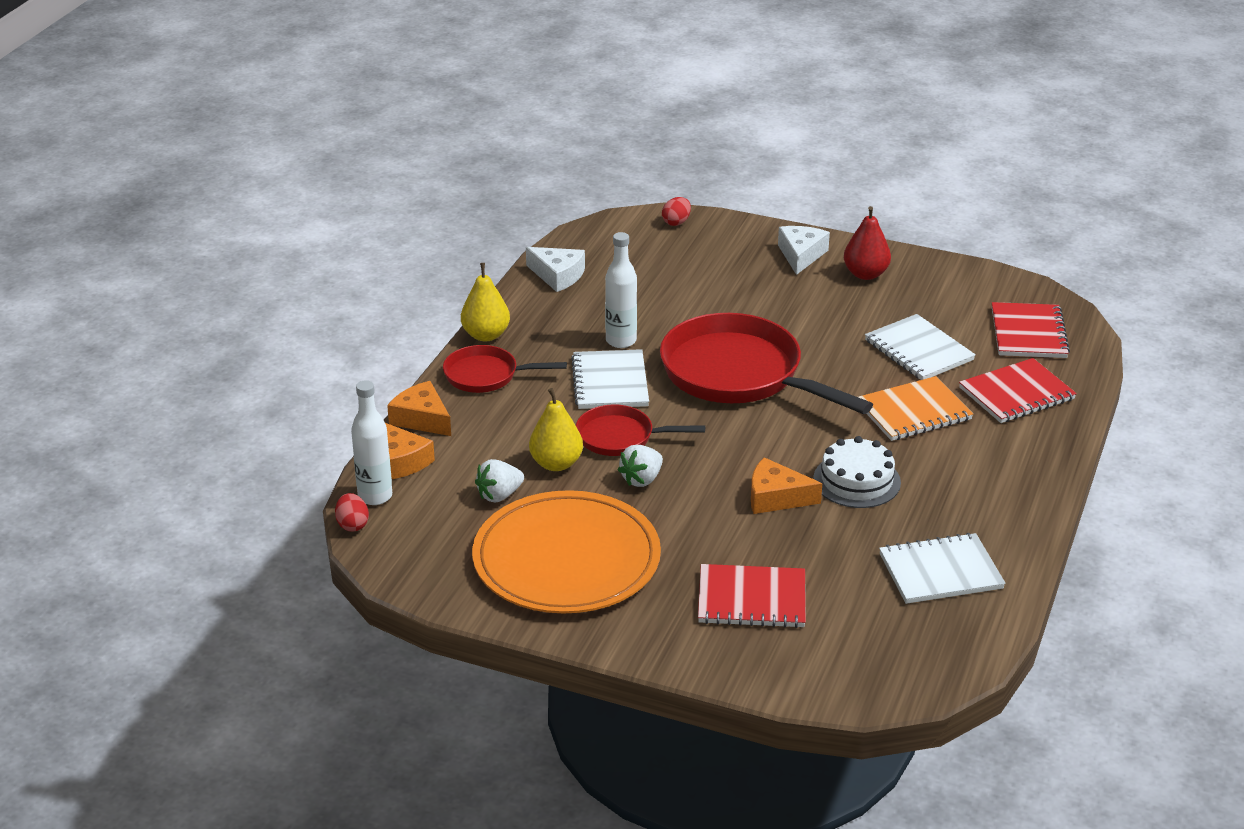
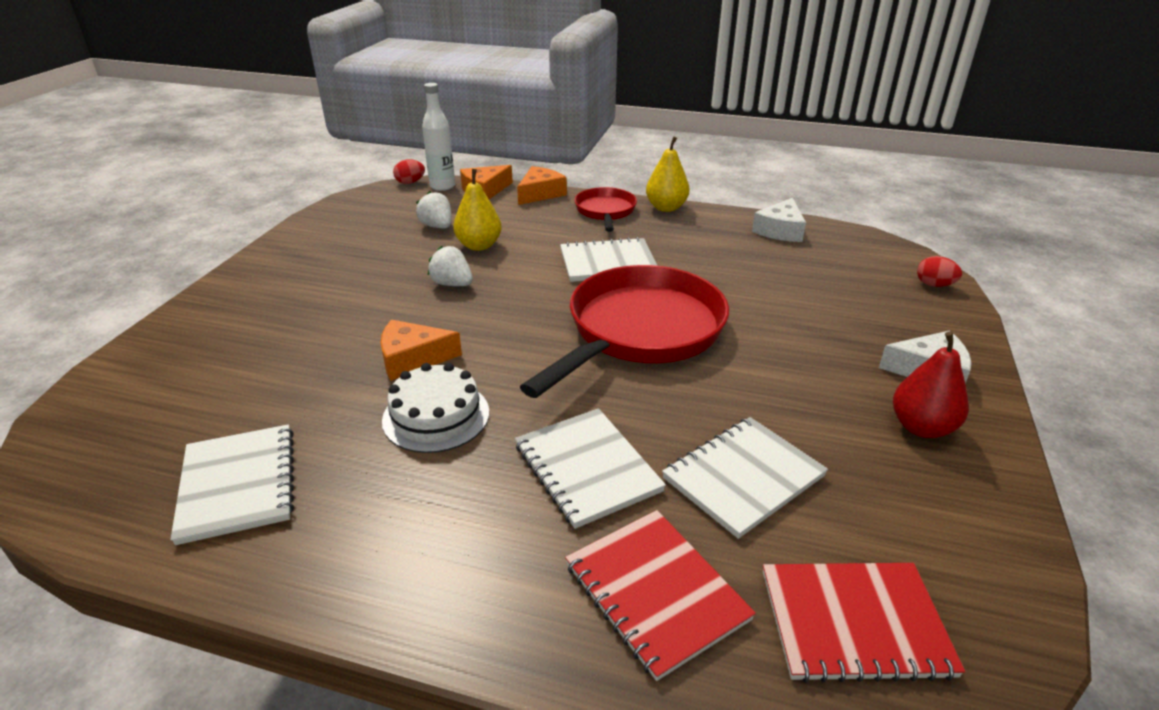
camera: 85 degrees right, 0 degrees up
(566, 559) = (345, 256): orange plate -> none
(620, 437) = (519, 271): red pan -> none
(621, 341) = (680, 265): white bottle -> none
(751, 599) = (251, 347): red notebook -> none
(776, 497) = (412, 359): orange cheese -> orange cheese turned 105 degrees counterclockwise
(913, 411) = (587, 468): orange notebook -> white notebook

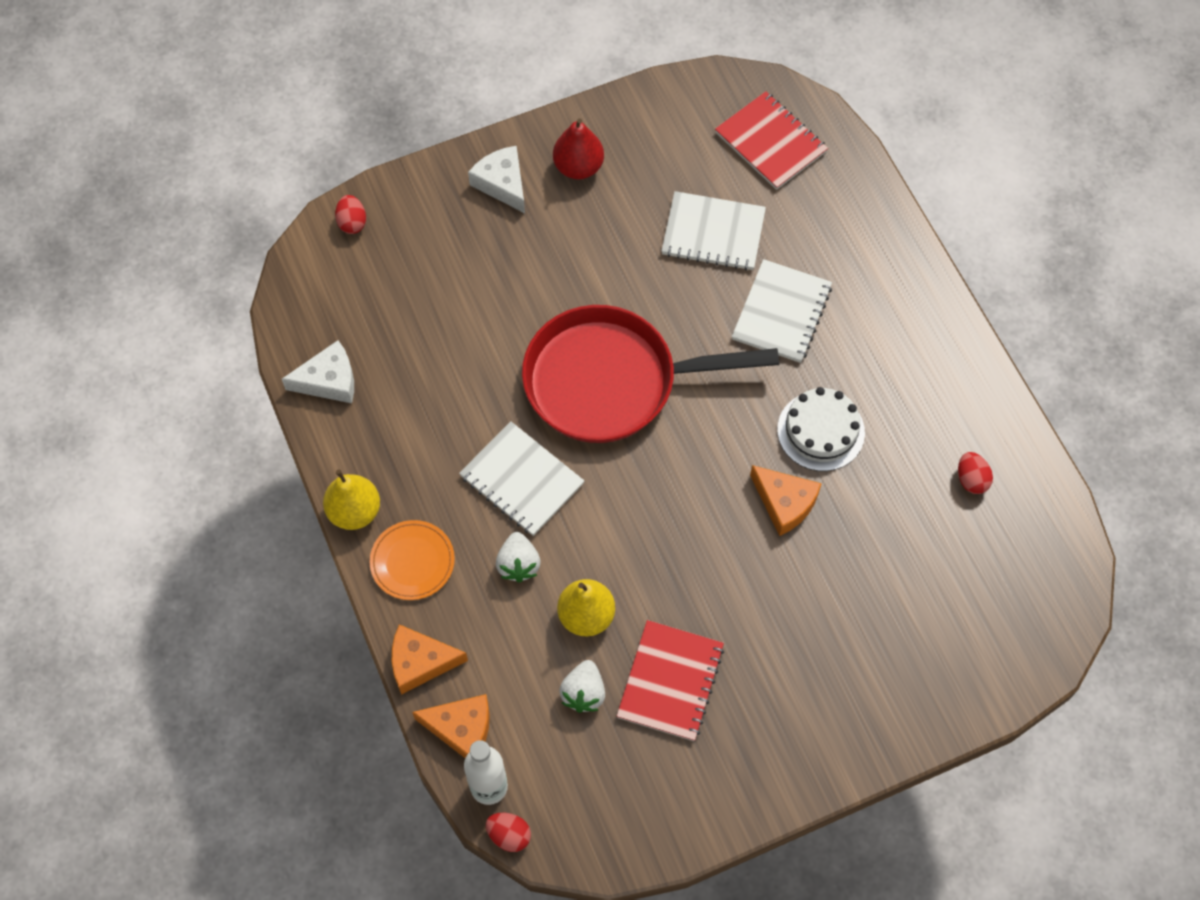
camera: 130 degrees left, 30 degrees up
(238, 484) = (971, 479): white notebook -> red egg
(452, 284) = (669, 573): white strawberry -> white strawberry (518, 564)
(605, 211) = (412, 561): red pan -> orange plate
(656, 592) = (831, 226): red notebook -> red notebook (670, 681)

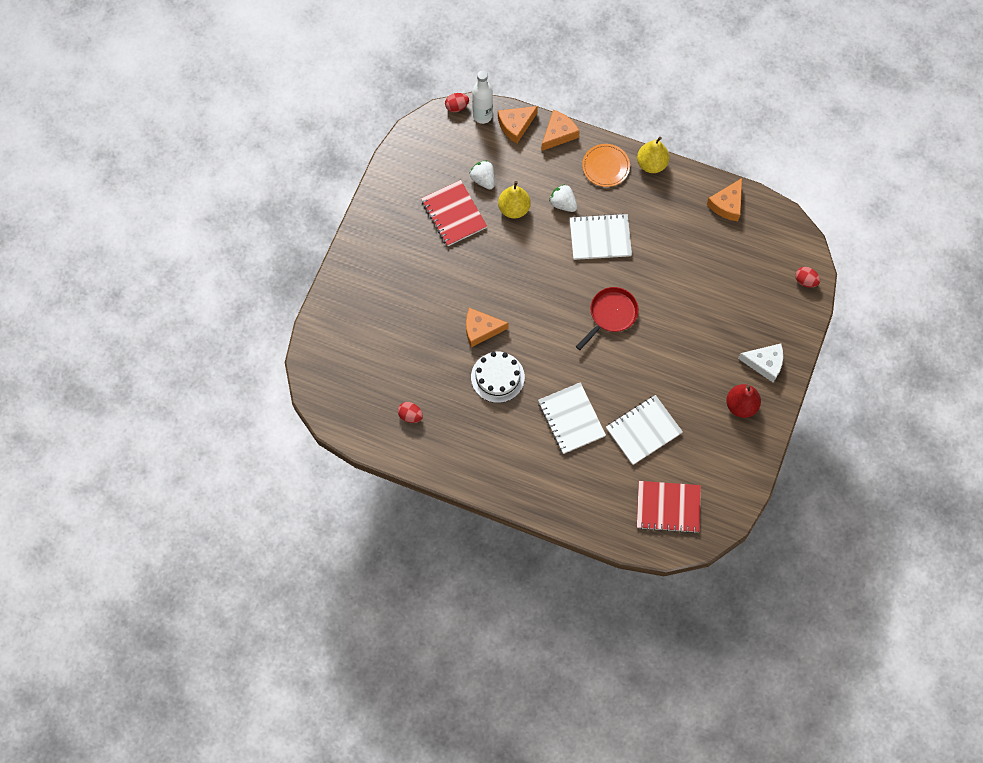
camera: 135 degrees right, 5 degrees up
(329, 380) = (727, 204): white cheese -> orange cheese
(610, 381) = (611, 315): red pan -> red pan, size x0.52

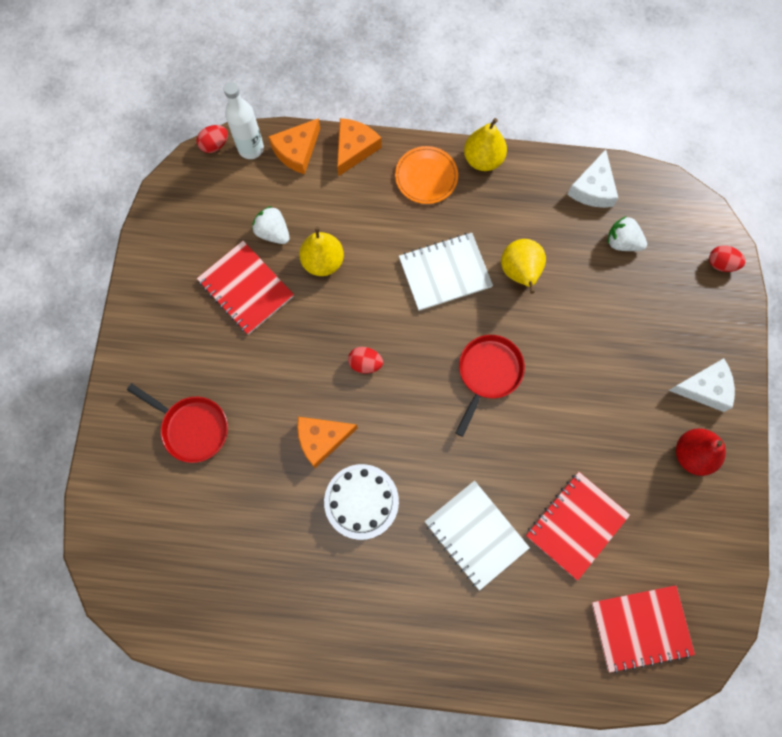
camera: 15 degrees left, 5 degrees up
(392, 299) = (192, 428): none -> red pan
(410, 415) = (256, 590): red egg -> red egg (365, 363)
(563, 203) = (385, 239): white strawberry -> white strawberry (622, 242)
(643, 430) = (576, 525): white notebook -> red notebook
(655, 251) = (520, 272): none -> yellow pear
(727, 204) = (593, 188): orange cheese -> white cheese

